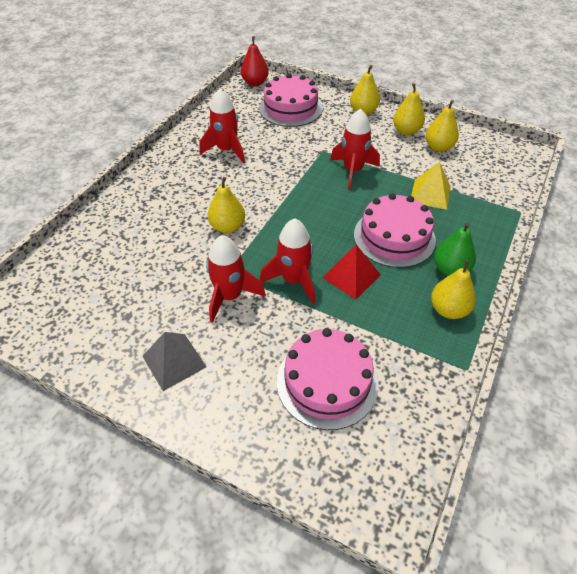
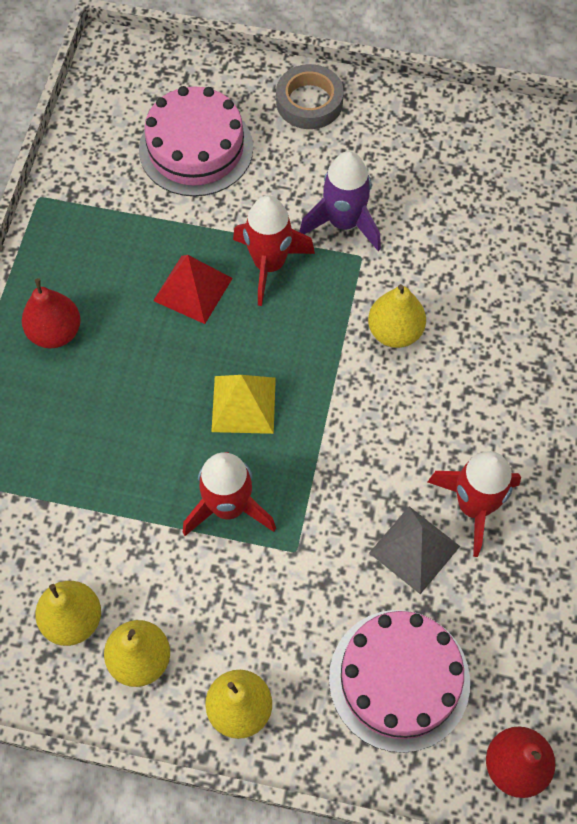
camera: 165 degrees right, 15 degrees up
(174, 361) = (373, 132): grey pyramid -> grey pyramid (414, 549)
(214, 404) = (309, 102): none -> grey tape
(230, 296) = (343, 223): red rocket -> purple rocket
(394, 237) = (140, 372): pink cake -> none
(430, 194) = (87, 480): yellow pyramid -> yellow pyramid (243, 404)
(448, 310) = (59, 268): yellow pear -> none
(450, 269) = (55, 332): green pear -> red pear

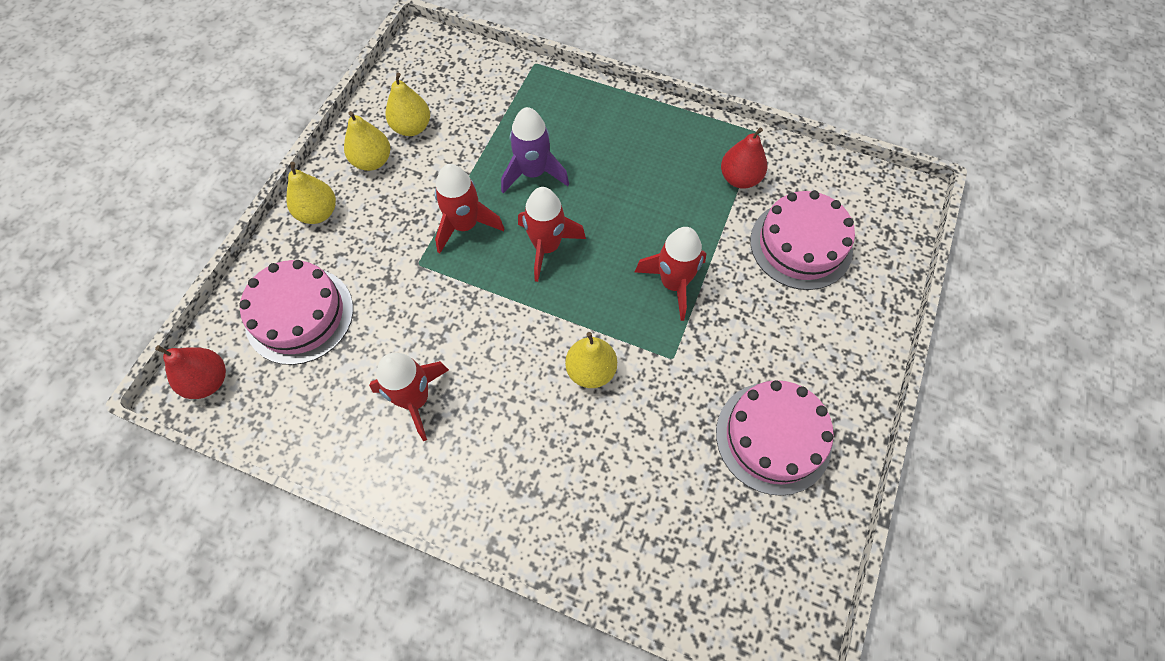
camera: 100 degrees right, 0 degrees up
(55, 332) = (633, 134): red pear -> red pear (739, 178)
(192, 289) = (658, 225): red pyramid -> none
(243, 404) = (547, 247): yellow pyramid -> red rocket
(309, 102) = (851, 344): grey tape -> none
(343, 223) = (710, 350): purple rocket -> purple rocket (533, 173)
(414, 549) = (393, 346): grey pyramid -> none
(426, 162) = (773, 437): none -> pink cake

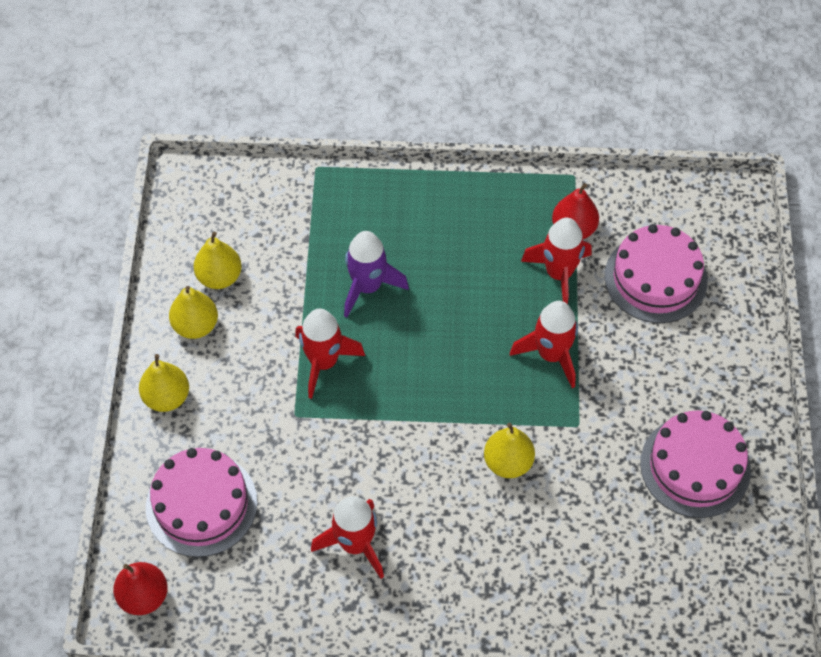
camera: 20 degrees left, 5 degrees down
(547, 247) = (415, 358): red rocket -> red rocket (559, 274)

